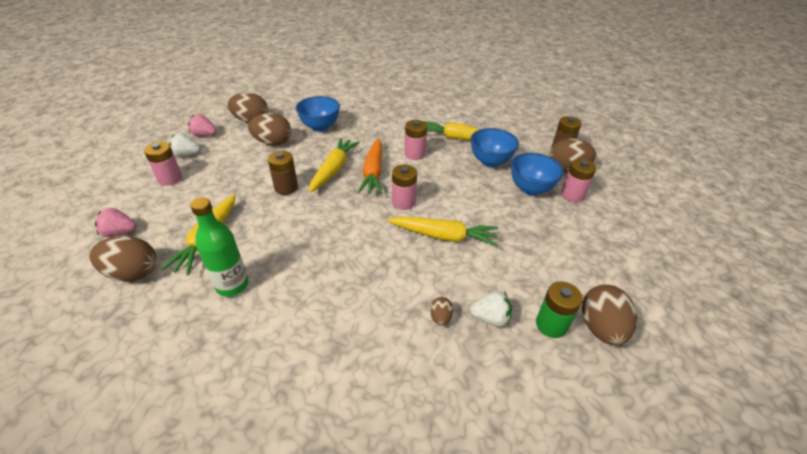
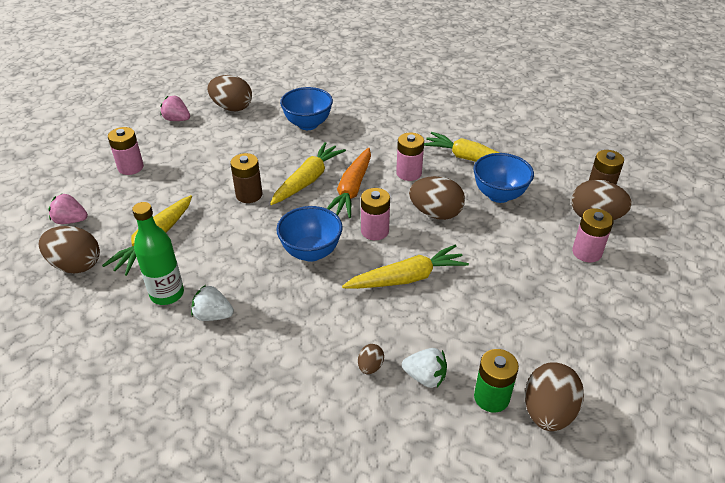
camera: 15 degrees right, 0 degrees up
(186, 155) = (153, 141): white strawberry -> white strawberry (213, 315)
(273, 143) = (249, 138): brown egg -> brown egg (435, 213)
(443, 236) = (407, 278): yellow carrot -> yellow carrot turned 45 degrees counterclockwise
(530, 189) = (536, 237): blue bowl -> blue bowl (311, 252)

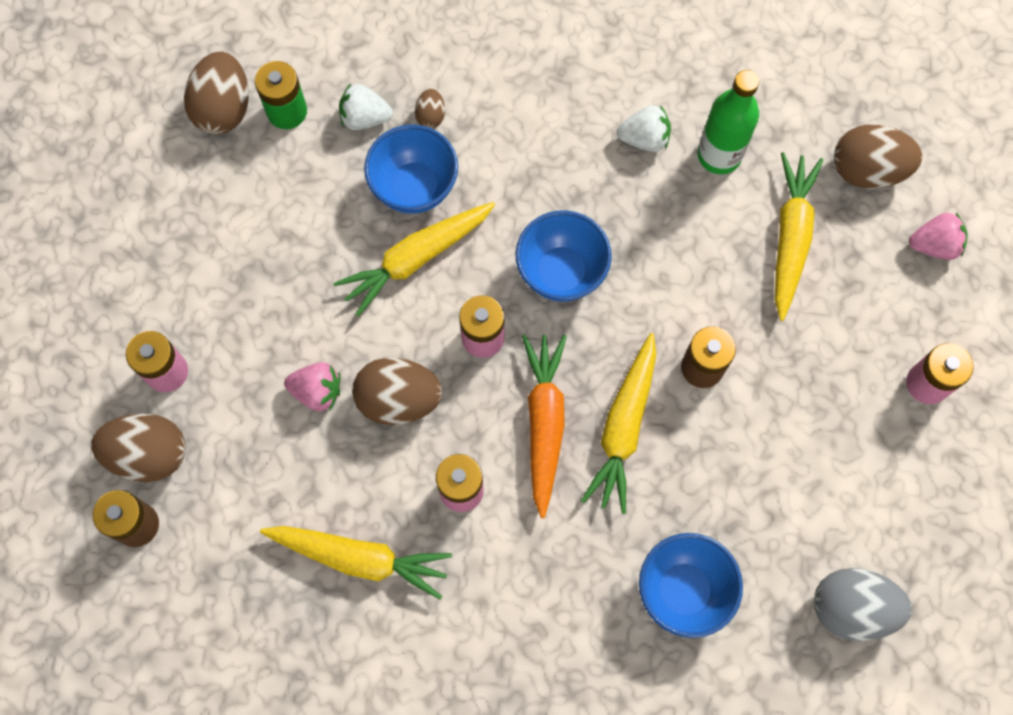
camera: 165 degrees right, 30 degrees up
(177, 119) = (933, 539): pink strawberry -> pink strawberry (317, 391)
(232, 108) = (851, 608): brown egg -> grey egg
(499, 195) = (303, 471): blue bowl -> blue bowl (414, 187)

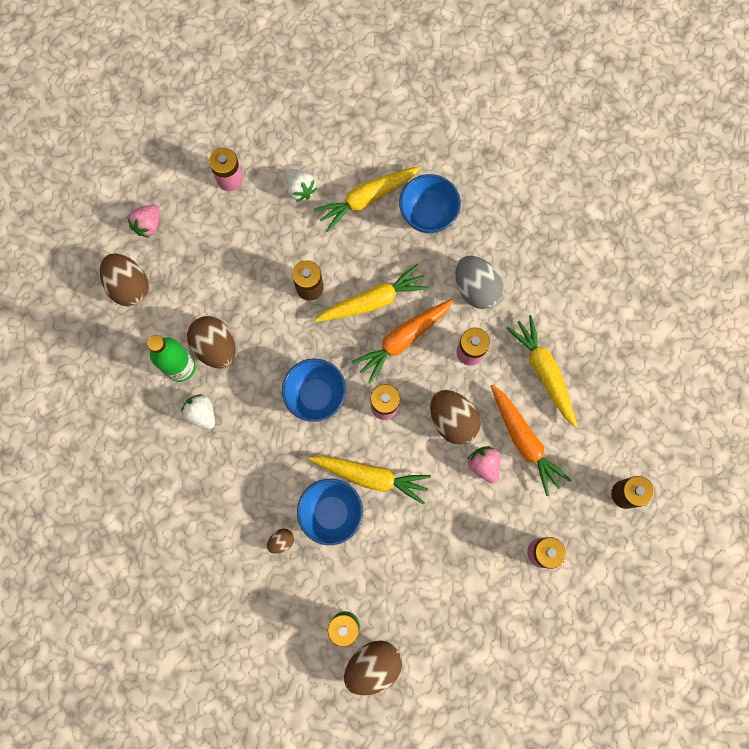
camera: 130 degrees left, 5 degrees up
(149, 454) = (588, 521): brown egg -> brown egg (215, 347)
(301, 461) = (524, 441): none -> orange carrot
(365, 118) = (312, 577): white strawberry -> white strawberry (300, 189)
(790, 237) = (201, 297): yellow carrot -> yellow carrot (367, 199)
(851, 608) = (372, 138): grey egg -> grey egg (476, 288)
(934, 245) = (148, 225): pink strawberry -> pink strawberry turned 105 degrees counterclockwise

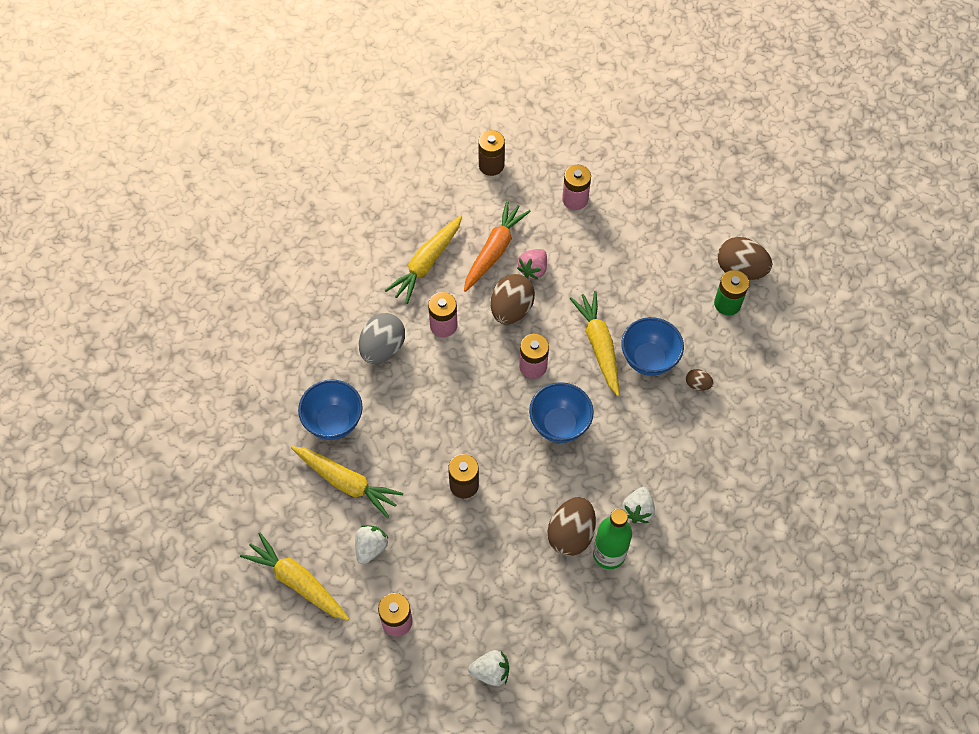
camera: 120 degrees left, 15 degrees down
(129, 286) = (563, 650): brown egg -> none
(148, 225) = (491, 672): pink strawberry -> white strawberry
(373, 300) = (444, 425): yellow carrot -> yellow carrot (297, 581)
(403, 340) = (465, 382): orange carrot -> none

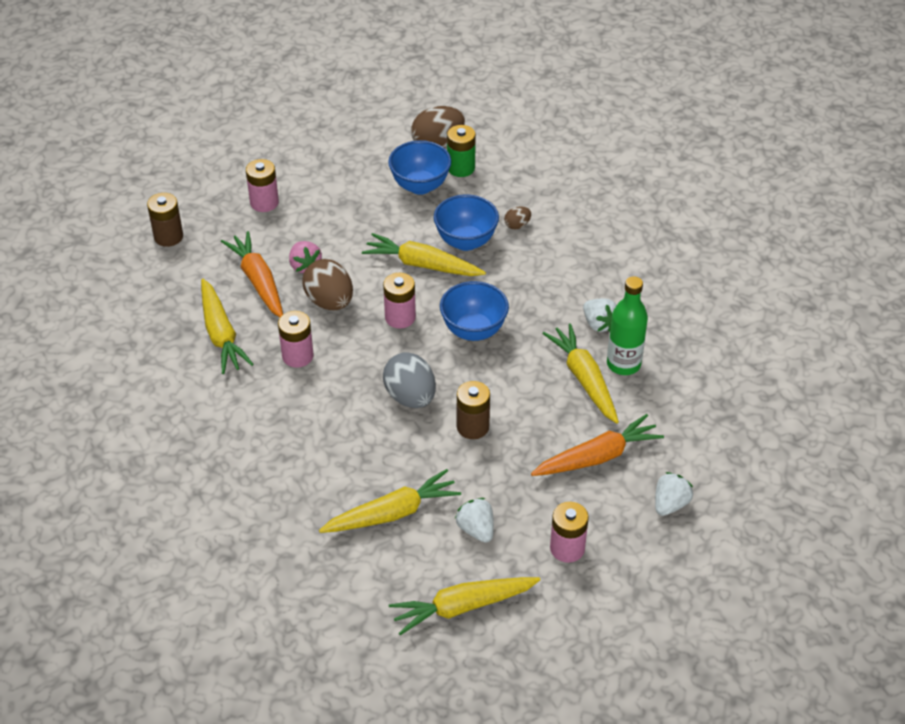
camera: 55 degrees left, 15 degrees down
(334, 422) = (319, 490): blue bowl -> blue bowl (420, 186)
(383, 348) = (277, 412): grey egg -> grey egg (410, 397)
(499, 591) = (597, 457): none -> orange carrot
(571, 534) = (584, 379): brown egg -> yellow carrot

